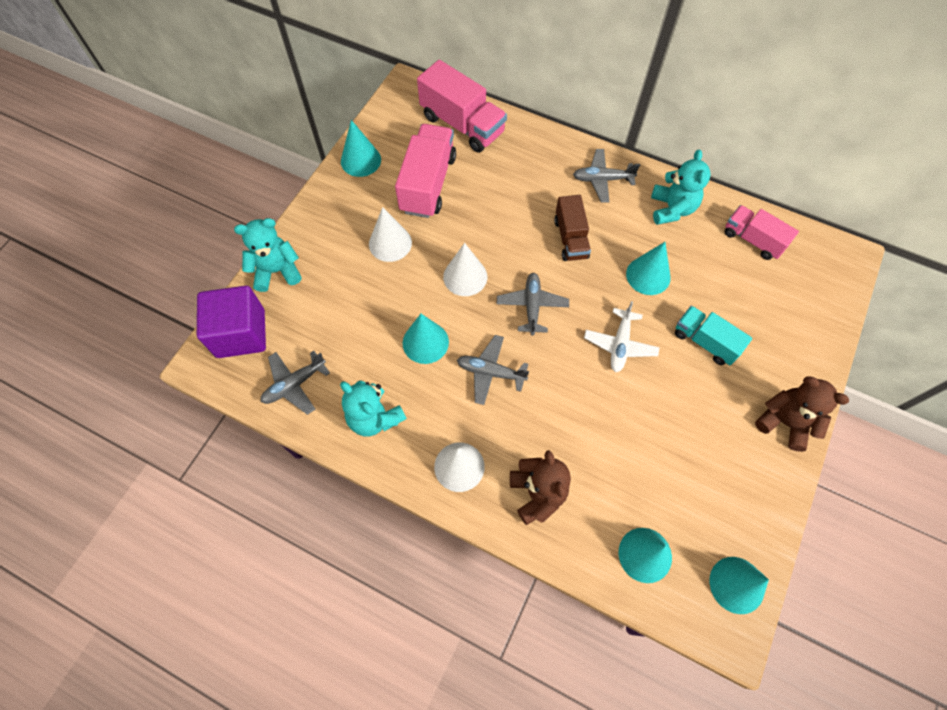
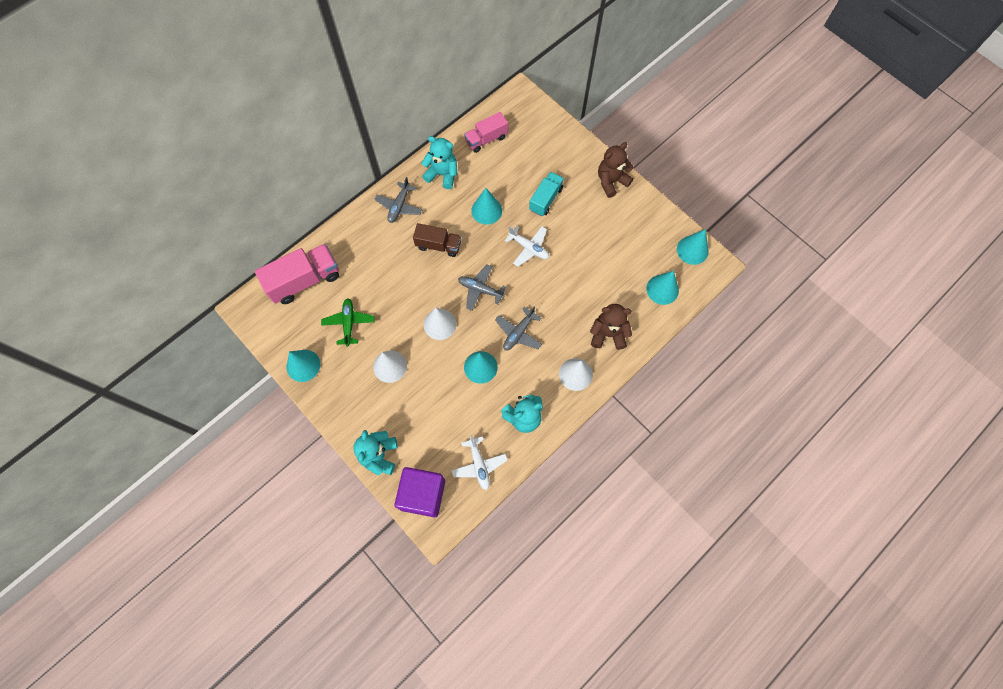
camera: 70 degrees left, 5 degrees up
(294, 384) = (479, 465): grey plane -> white plane
(428, 184) = (349, 323): pink truck -> green plane
(705, 342) = (545, 199): turquoise truck -> turquoise truck turned 150 degrees clockwise

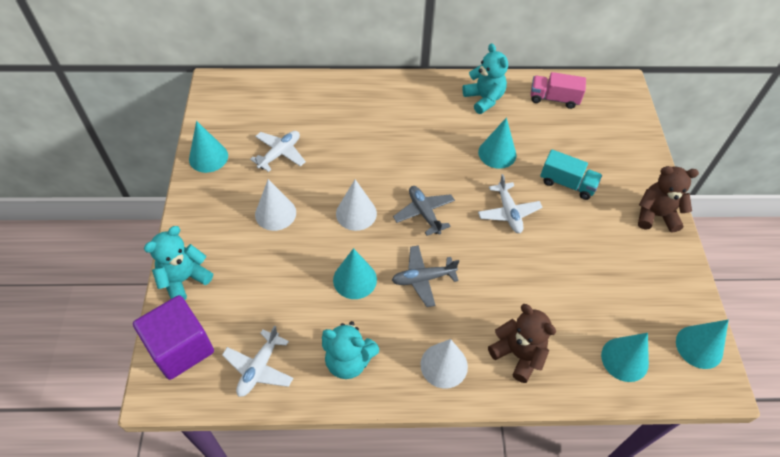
camera: 40 degrees right, 15 degrees down
(304, 280) = (281, 97): pink truck -> none
(349, 323) = (280, 153): green plane -> white plane
(399, 206) = (419, 97): grey plane -> none
(438, 245) = (422, 150): brown truck -> none
(545, 199) = (567, 183): turquoise truck -> turquoise truck turned 45 degrees clockwise

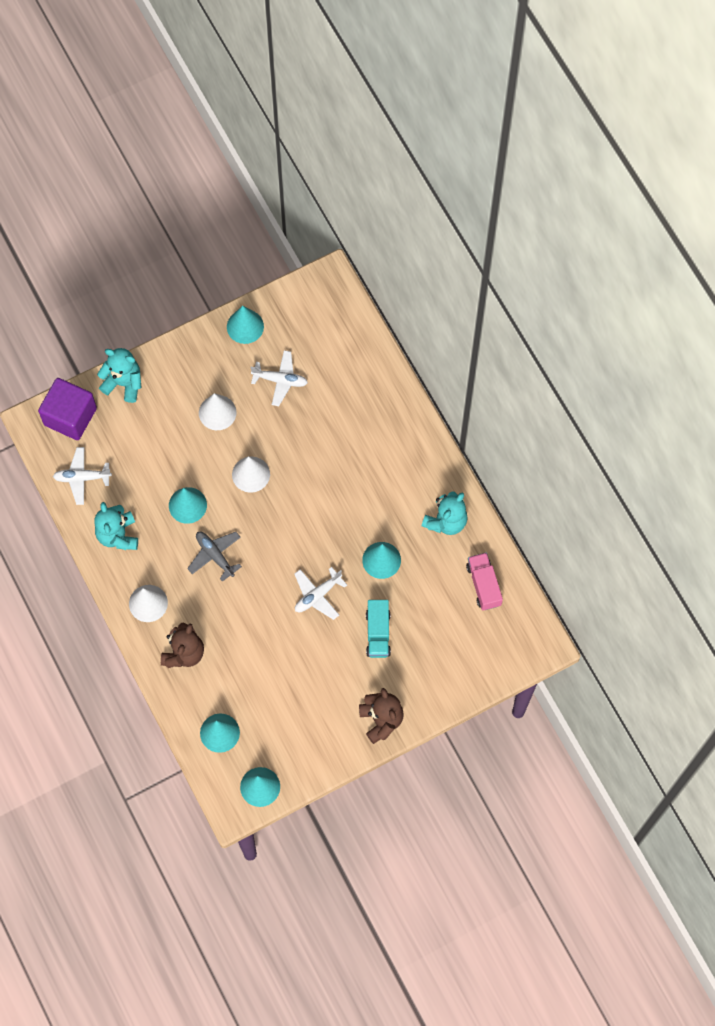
camera: 65 degrees right, 15 degrees up
(424, 213) = (280, 527): grey plane -> none

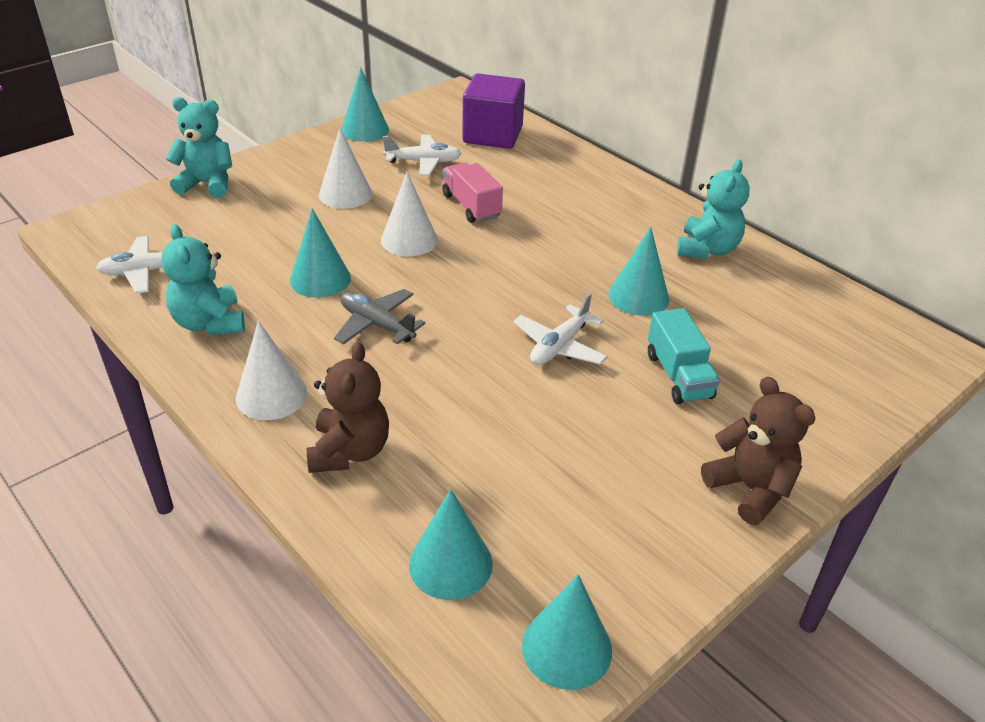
camera: 15 degrees left, 30 degrees down
(70, 416) = (128, 218): purple cube -> purple cube (492, 135)
(483, 585) = (803, 302): pink truck -> pink truck (471, 206)

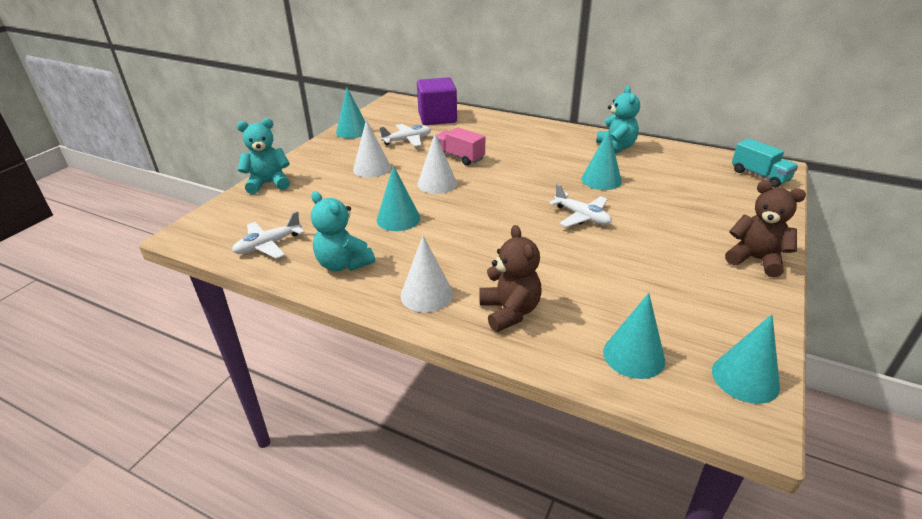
camera: 20 degrees left, 5 degrees down
(377, 324) = (459, 235): grey plane -> none
(559, 346) = (582, 217): white plane -> white plane turned 60 degrees counterclockwise
(678, 376) = (662, 214): turquoise truck -> turquoise truck (759, 176)

